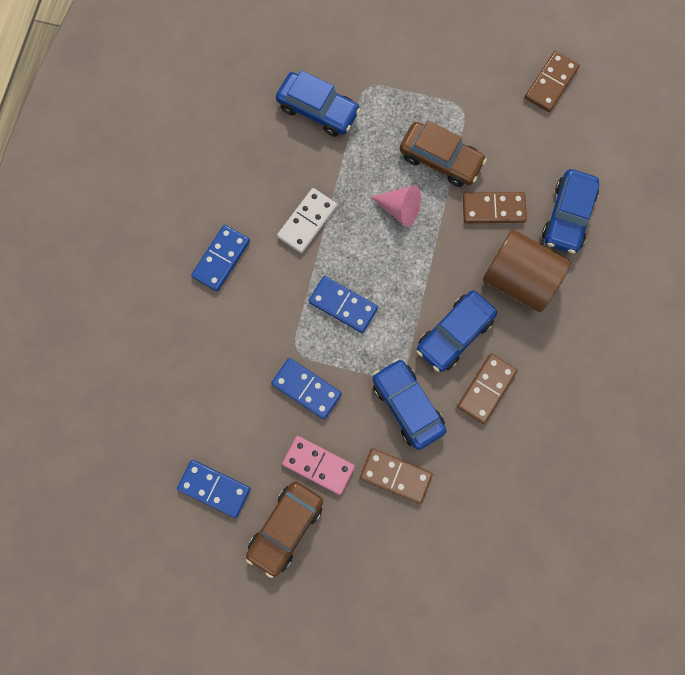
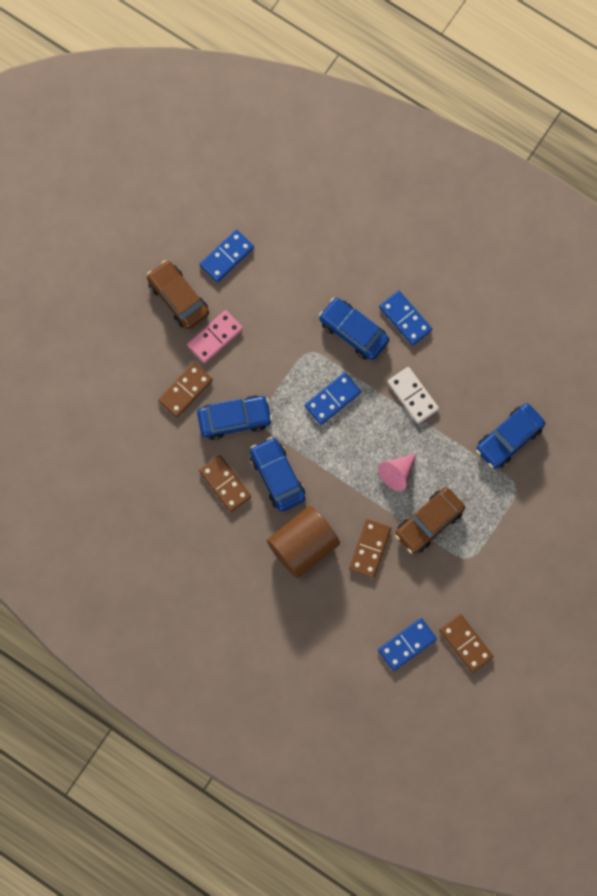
camera: 110 degrees right, 0 degrees up
(306, 389) = (276, 348): blue domino -> blue domino (407, 644)
(567, 216) = (341, 607): blue car -> blue car (353, 331)

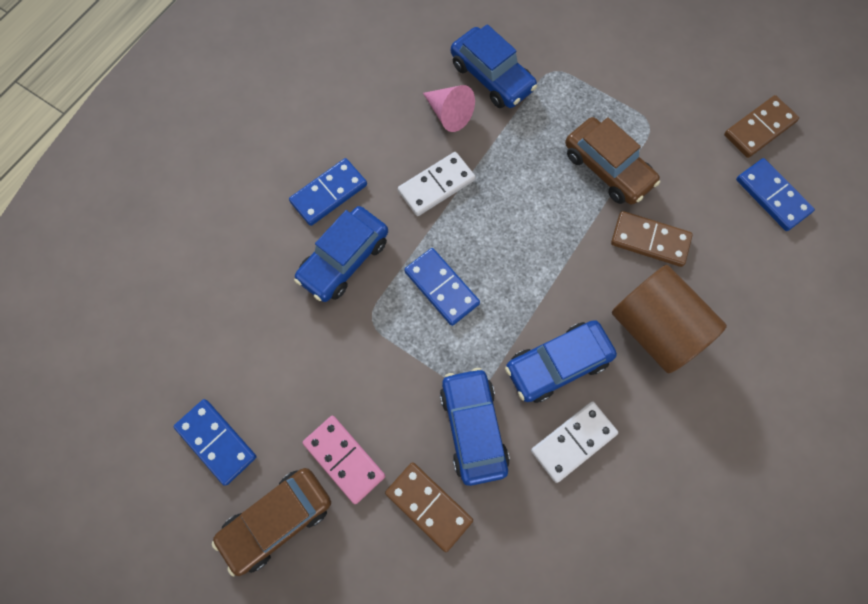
camera: 90 degrees left, 5 degrees down
(225, 484) = (573, 442): brown domino -> white domino
(397, 473) = (543, 205): pink cone -> pink cone (449, 114)

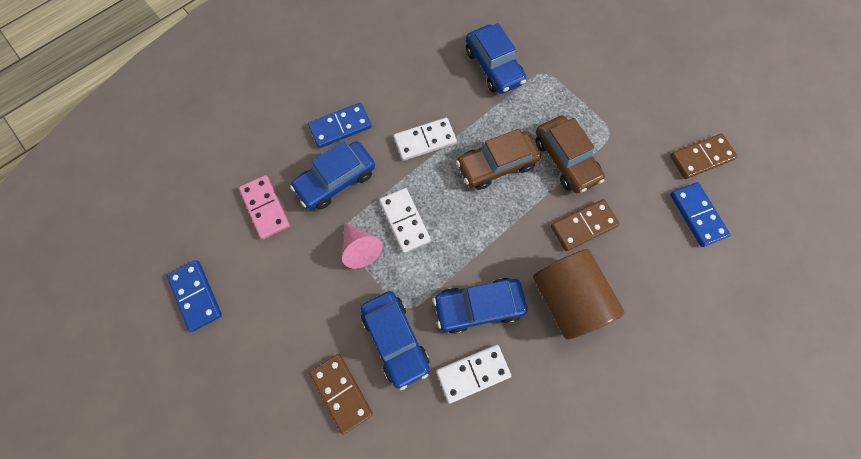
camera: 15 degrees right, 0 degrees up
(277, 520) = (222, 370): brown car -> brown car (496, 165)
(344, 459) = (288, 336): pink domino -> pink domino (265, 208)
(441, 288) = (404, 221): blue domino -> white domino
(449, 114) = (451, 87): pink cone -> pink cone (360, 248)
(473, 428) = (395, 339): blue car -> blue car turned 150 degrees clockwise
(650, 240) = (583, 226): brown domino -> brown domino turned 60 degrees counterclockwise

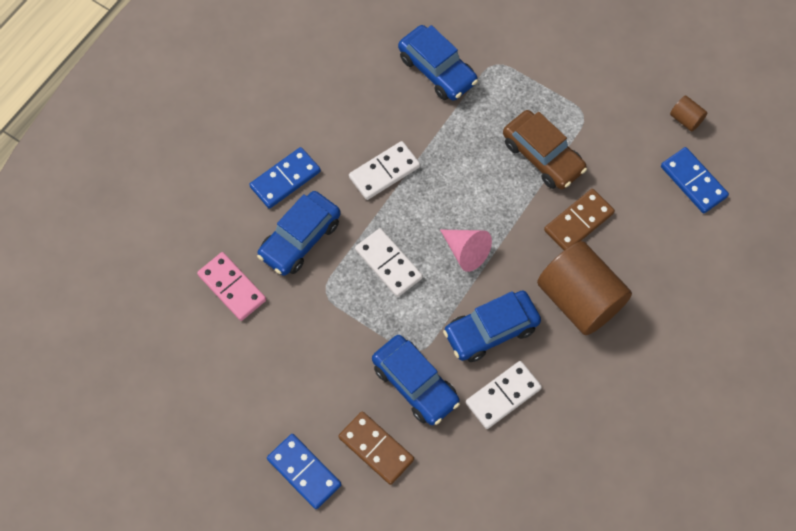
camera: 15 degrees left, 5 degrees down
(196, 295) = (190, 396): blue domino -> blue domino (304, 472)
(360, 248) = (349, 303): pink cone -> pink cone (466, 251)
(496, 165) = (470, 180): brown car -> none
(701, 158) = (686, 119): brown domino -> brown cylinder

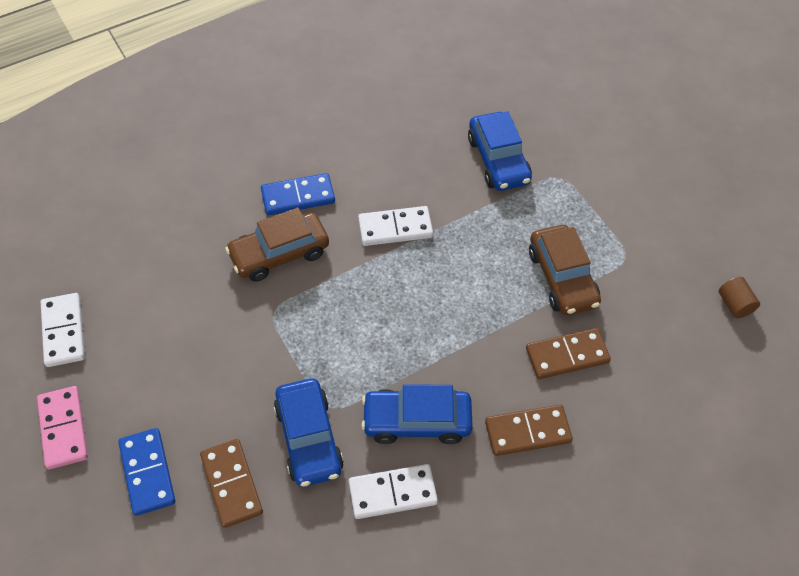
camera: 25 degrees right, 10 degrees down
(232, 287) = (190, 269): pink domino -> pink domino (63, 429)
(300, 239) = (279, 254): blue car -> brown car
(388, 264) = (350, 312): white domino -> white domino (63, 331)
(466, 251) = (434, 334): pink cone -> none
(579, 299) = (527, 432): brown cylinder -> brown domino
(693, 182) = (713, 368): blue domino -> none

